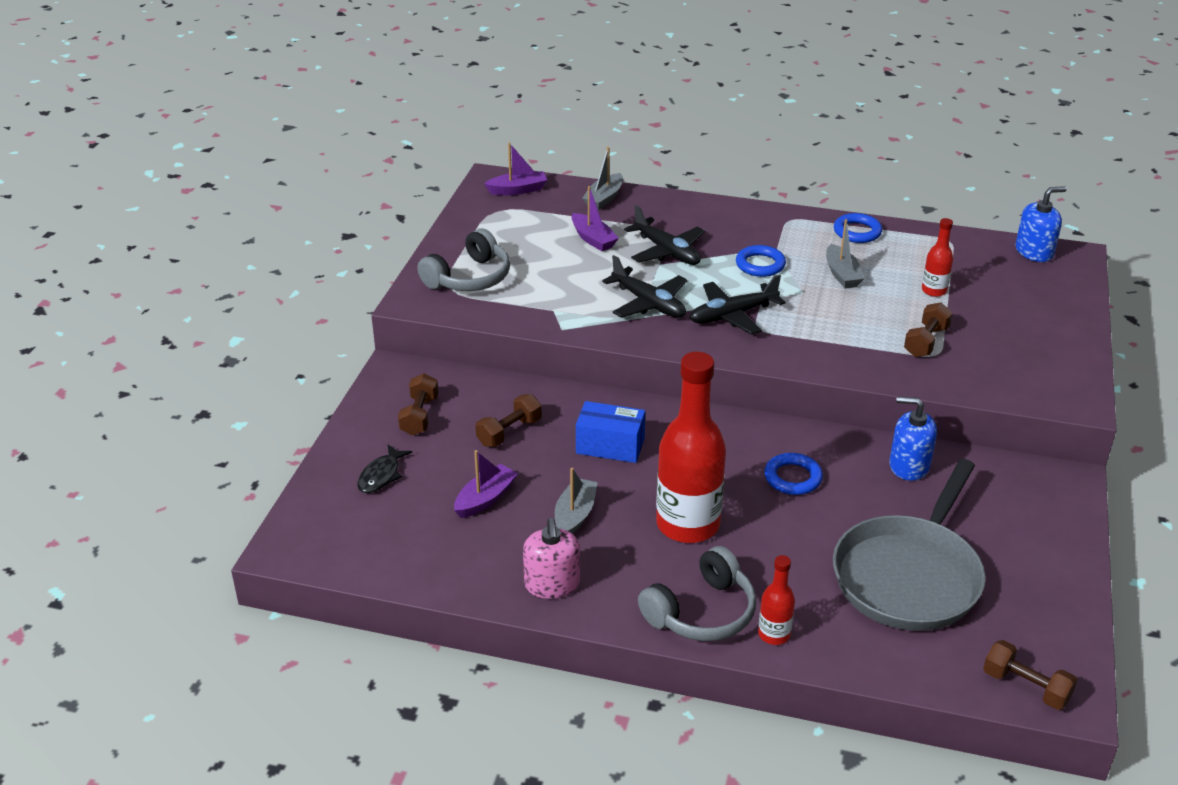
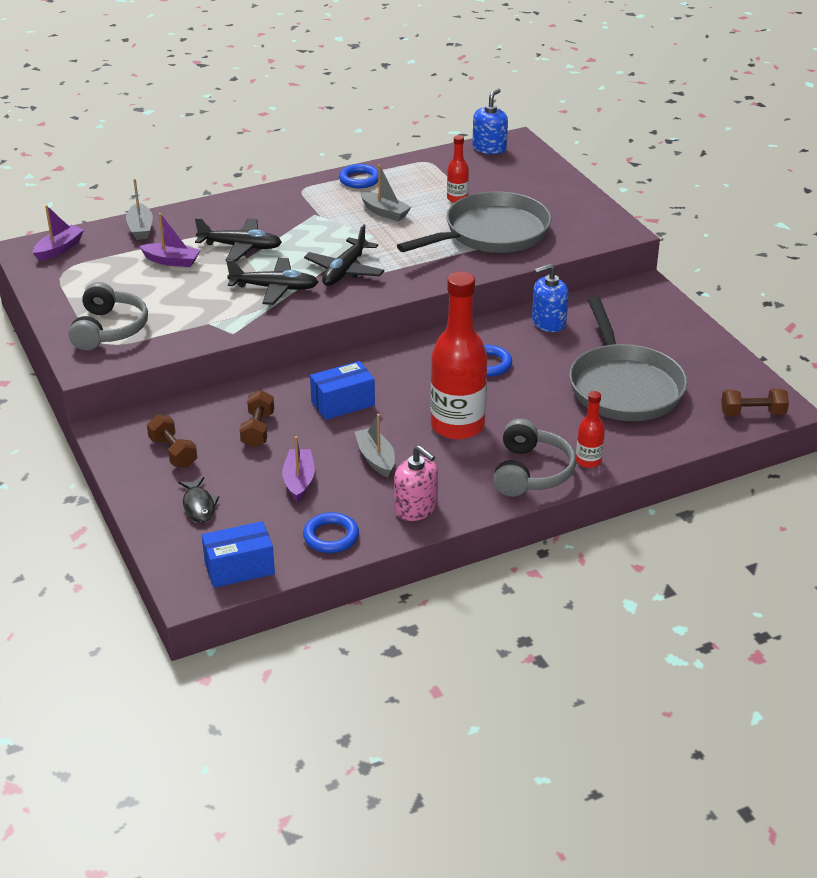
camera: 40 degrees left, 0 degrees up
(343, 551) = (239, 568): none -> blue box
(760, 265) = (320, 229): blue ring -> blue ring (331, 536)
(926, 342) = (491, 233): brown dumbbell -> grey pan

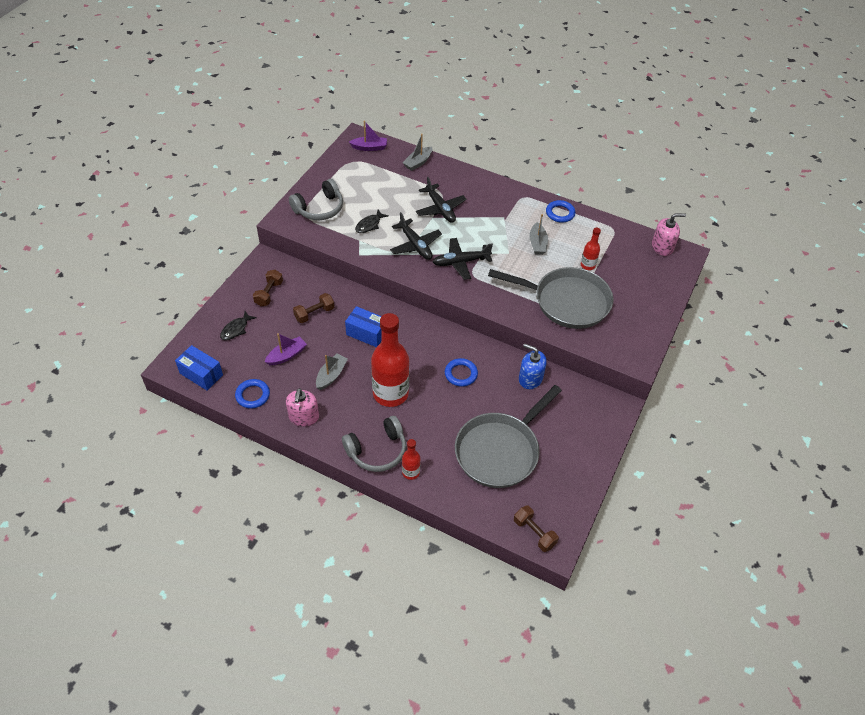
camera: 50 degrees right, 15 degrees up
(172, 261) = (400, 192): purple boat -> none
(194, 305) = (369, 225): none -> black fish
(489, 148) = (662, 247): blue soap dispenser -> pink soap dispenser

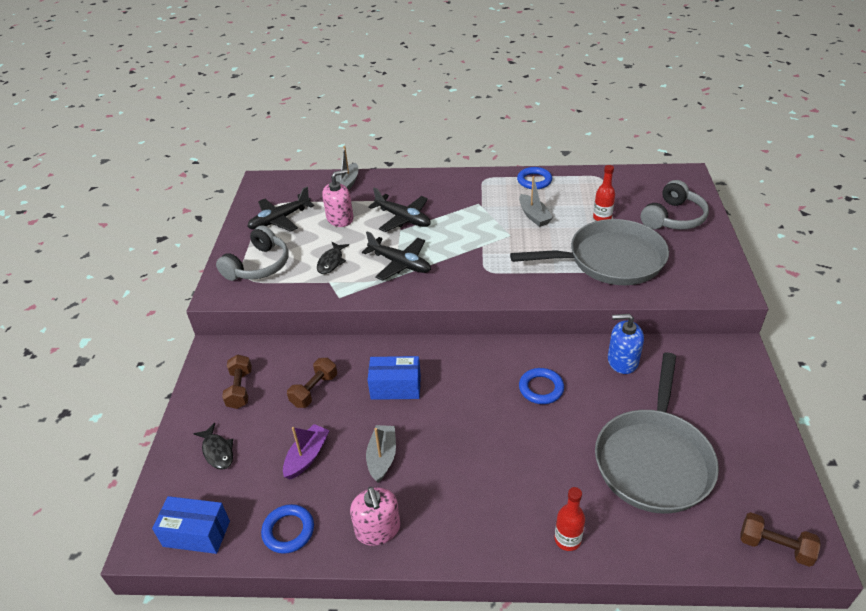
camera: 20 degrees left, 10 degrees down
(236, 329) = (217, 451): black fish -> black fish turned 45 degrees counterclockwise
(369, 147) = (282, 187): purple boat -> none
(377, 450) = (505, 530): grey headphones -> grey headphones (673, 218)
(390, 393) = (473, 448): red bottle -> none
(460, 262) = (464, 263): black plane -> black plane (279, 219)
(662, 247) = (659, 176): pink soap dispenser -> pink soap dispenser (340, 219)

